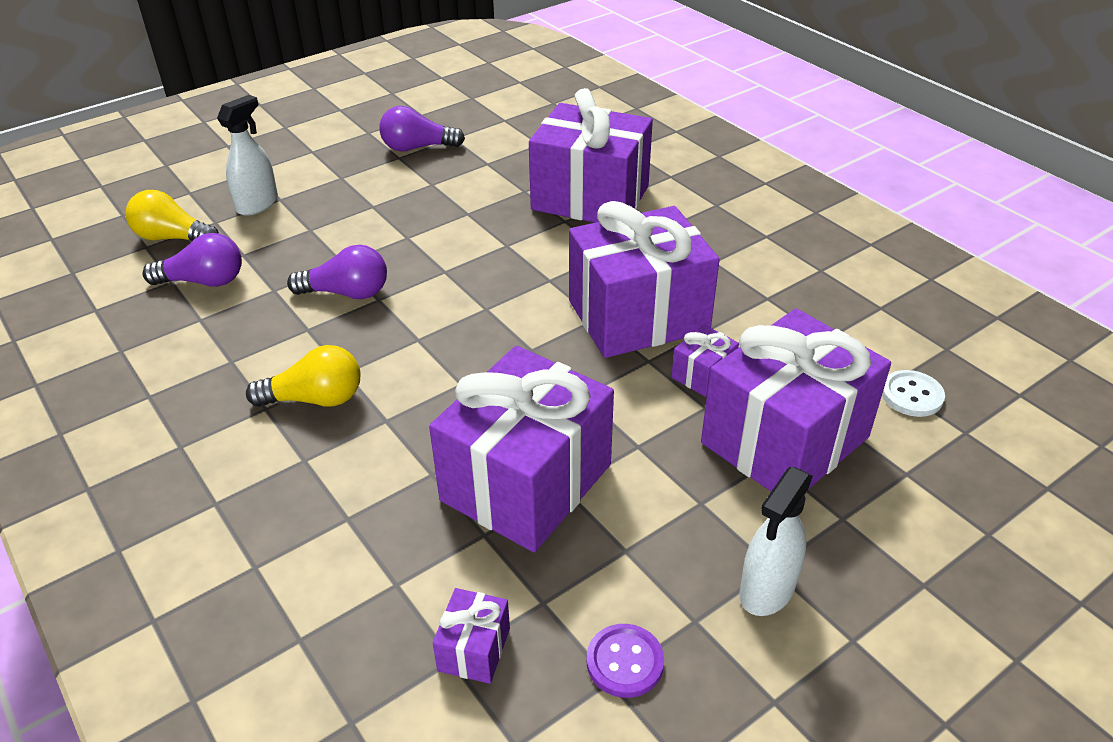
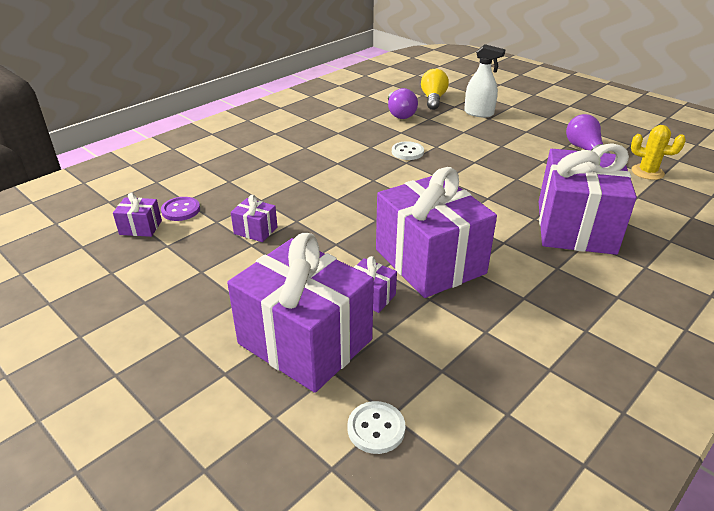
camera: 80 degrees right, 5 degrees down
(315, 399) = (314, 158): yellow light bulb -> none
(347, 293) = (407, 152): purple light bulb -> white button
(490, 123) = (647, 172): none -> yellow cactus
(526, 482) = (255, 230): purple gift -> purple gift, size x0.41
(624, 662) = (121, 276): purple button -> purple button (181, 210)
(767, 590) = (163, 332): white spray bottle -> none

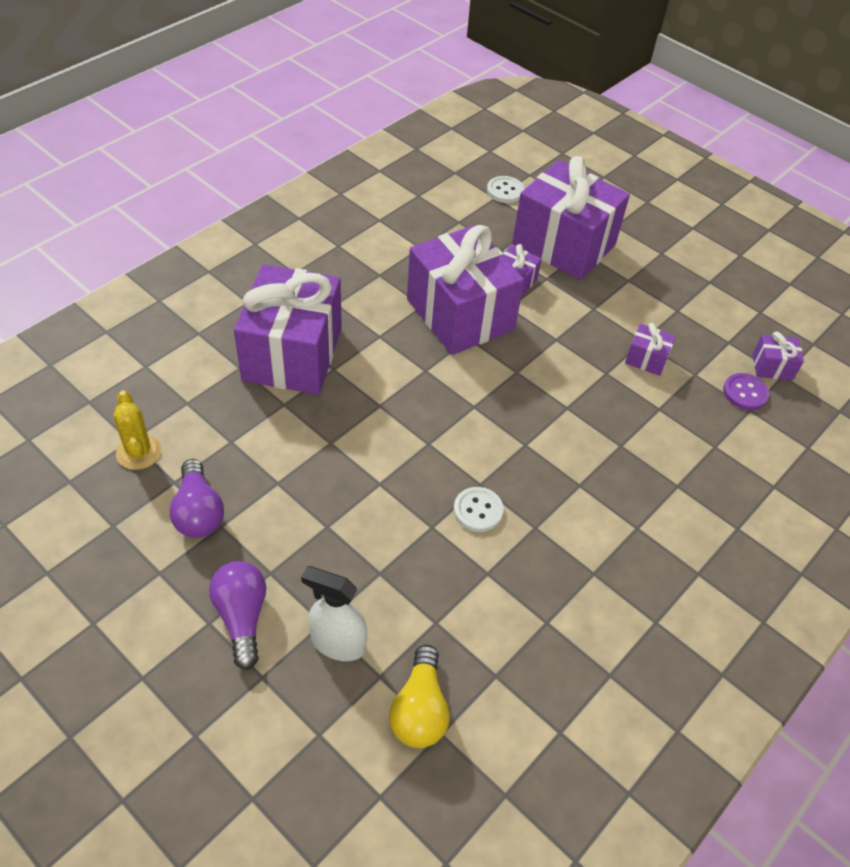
camera: 175 degrees right, 15 degrees up
(400, 114) = (489, 642): purple light bulb -> purple light bulb (242, 617)
(647, 172) = (139, 452): yellow cactus -> yellow cactus turned 45 degrees clockwise

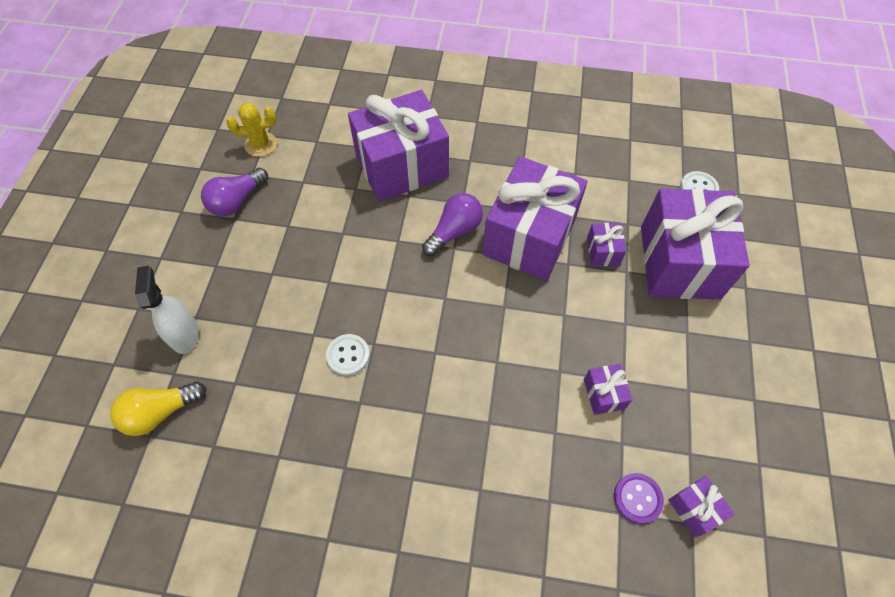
camera: 60 degrees right, 10 degrees up
(139, 452) = (261, 144): yellow cactus -> yellow cactus turned 45 degrees clockwise
(242, 617) = (174, 271): purple light bulb -> purple light bulb (454, 231)

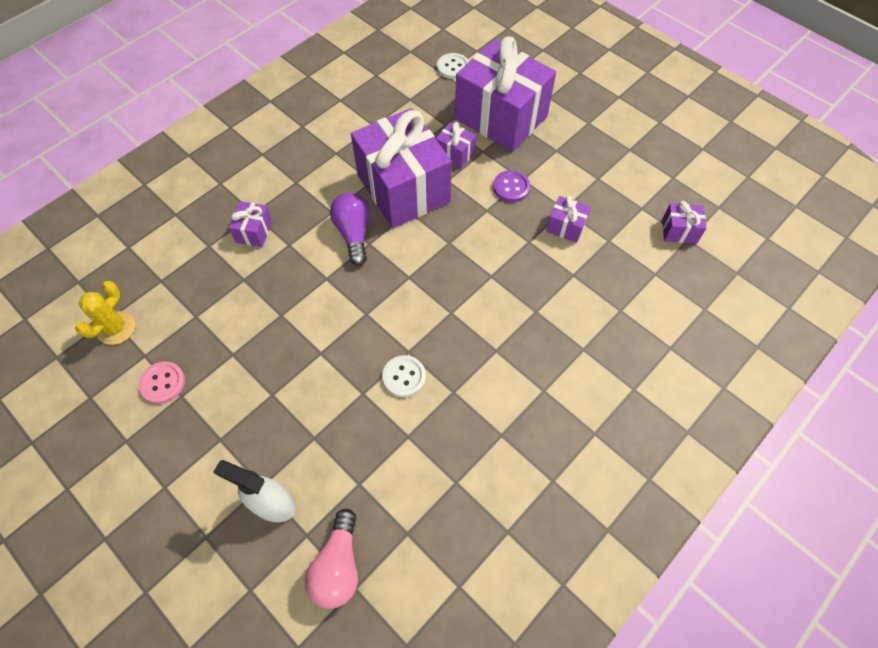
camera: 55 degrees left, 0 degrees up
(160, 412) = (338, 566): yellow light bulb -> pink light bulb
(237, 201) = (163, 383): purple light bulb -> pink button
(401, 166) = (254, 232): purple gift -> purple gift, size x0.41
(637, 498) = (652, 257): purple button -> purple button (511, 187)

